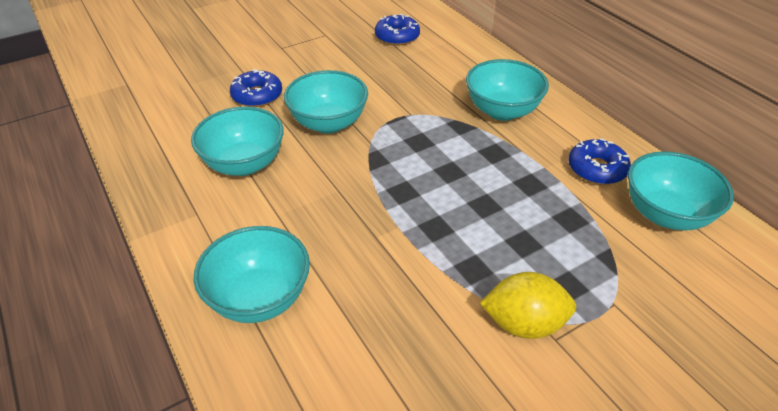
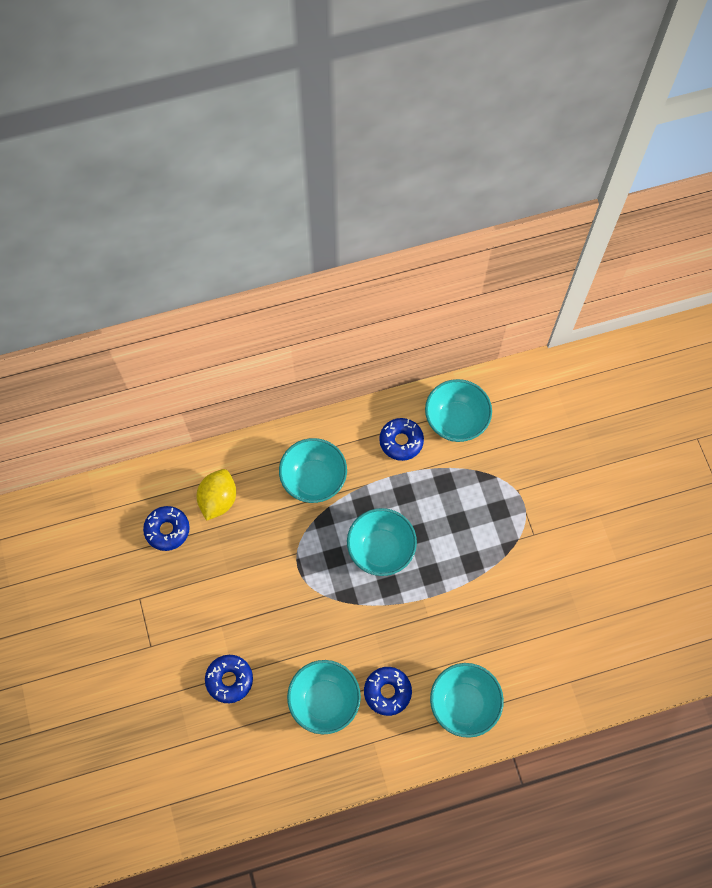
camera: 75 degrees left, 25 degrees up
(264, 215) = (387, 692): none -> blue donut
(328, 123) = (290, 624): turquoise bowl -> turquoise bowl (381, 549)
(523, 324) = (519, 548): yellow lemon -> yellow lemon (218, 500)

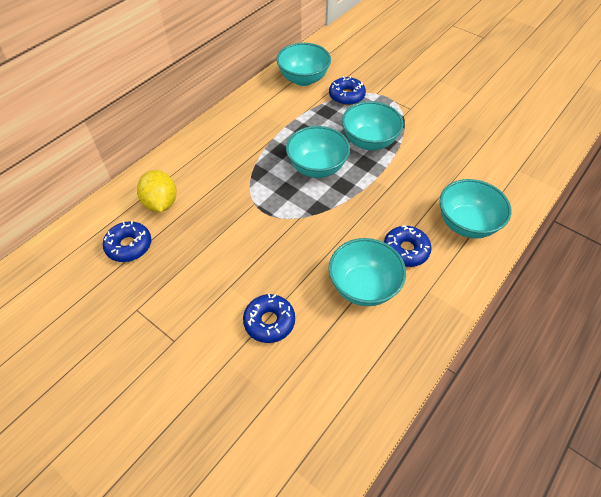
camera: 35 degrees left, 15 degrees down
(314, 479) = (230, 154): turquoise bowl -> turquoise bowl (369, 141)
(401, 441) = (276, 105): blue donut -> blue donut (346, 96)

